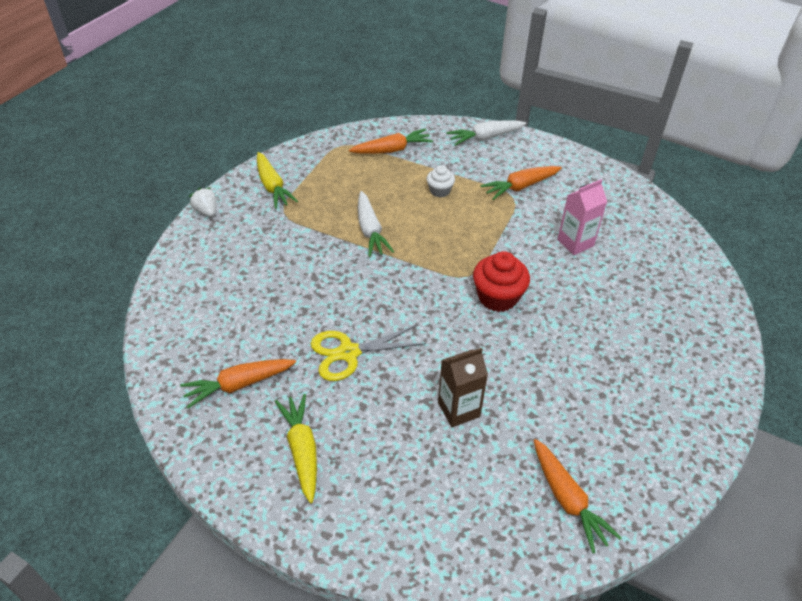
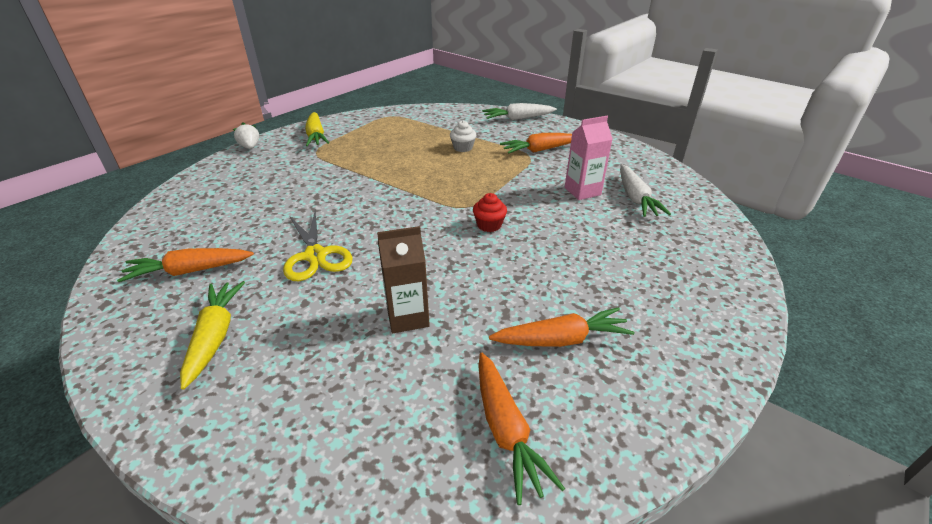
camera: 10 degrees right, 10 degrees down
(348, 353) = (315, 255): yellow scissors -> yellow scissors turned 105 degrees counterclockwise
(370, 230) = (386, 169): white carrot -> white carrot (635, 198)
(392, 150) = (432, 121): orange carrot -> orange carrot (561, 339)
(498, 297) = (489, 225): red cupcake -> red cupcake, size x0.59

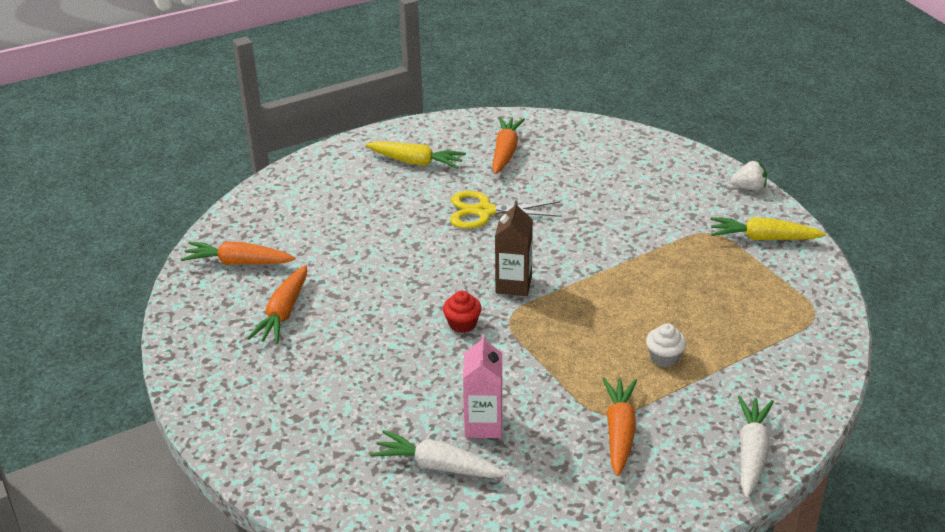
camera: 115 degrees right, 0 degrees up
(407, 317) = (369, 245): brown carton -> brown carton (513, 285)

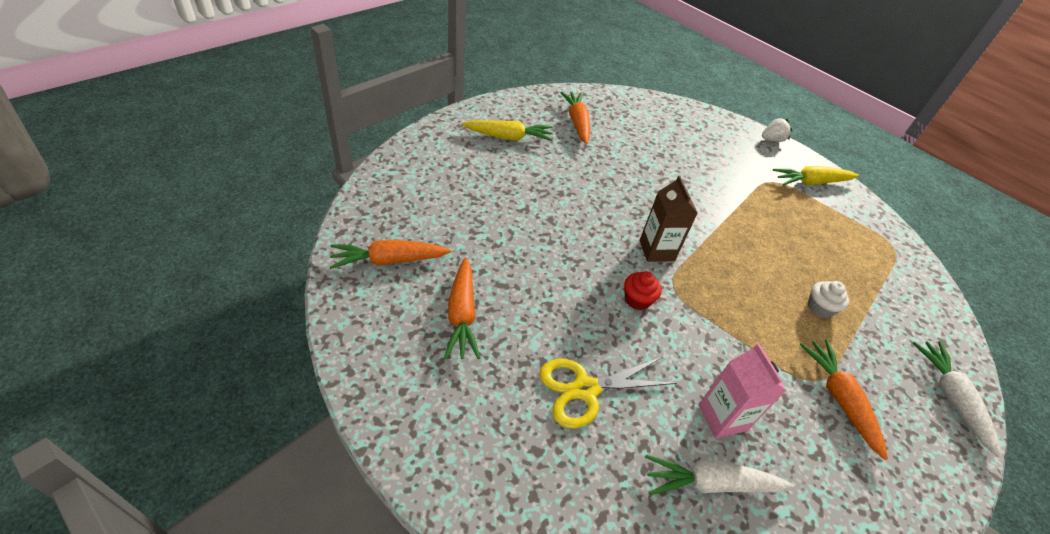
camera: 25 degrees left, 10 degrees up
(484, 211) = (591, 179): yellow scissors -> yellow scissors (585, 389)

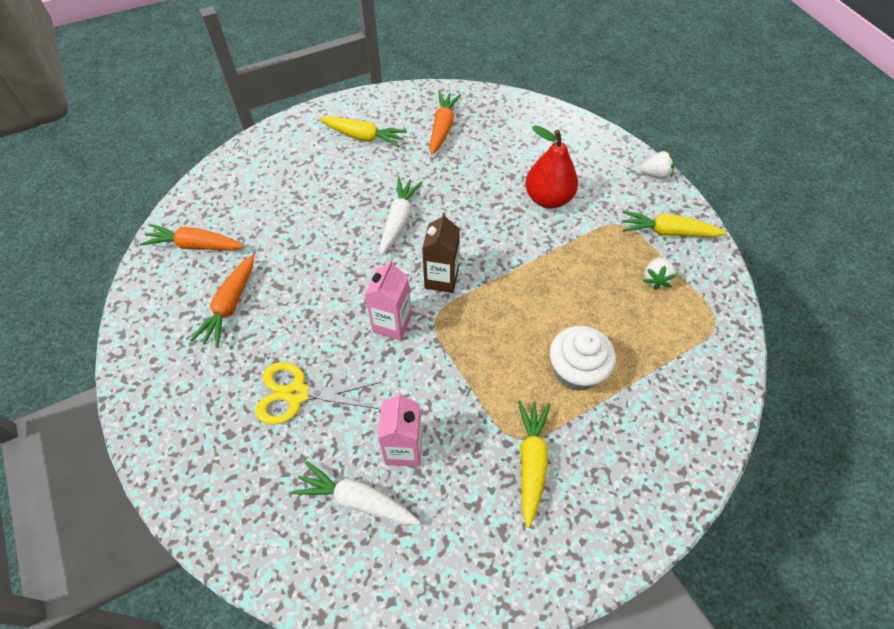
camera: 25 degrees right, 10 degrees up
(637, 300) = (392, 324): red cupcake -> pink carton
(703, 169) = (548, 199): none -> red pear
(820, 308) = (576, 370): white cupcake -> white cupcake, size x1.71
(827, 220) = (655, 279): none -> white strawberry
(839, 398) = (531, 462): orange carrot -> yellow carrot
(951, 398) = (656, 493): white carrot -> white carrot (399, 220)

